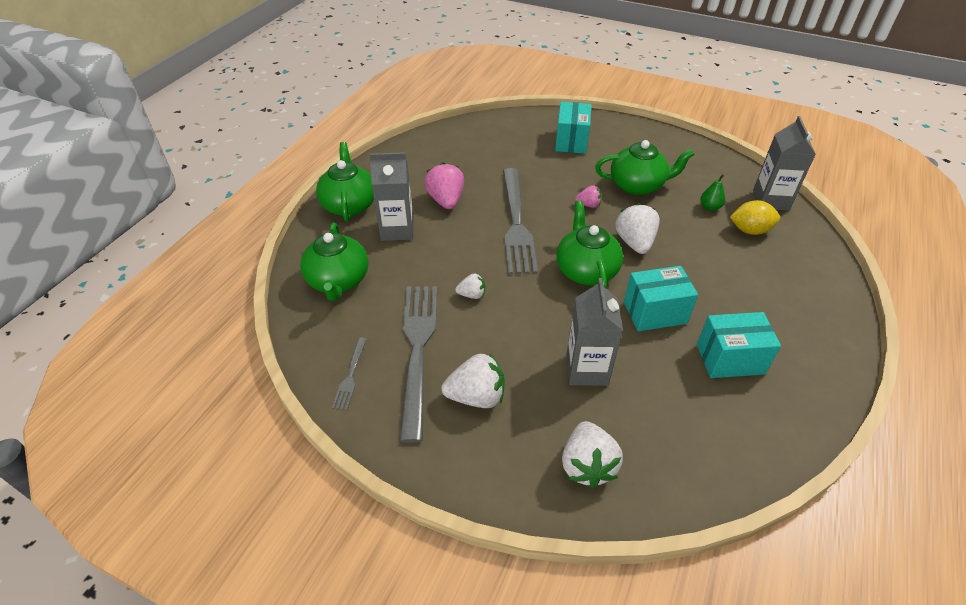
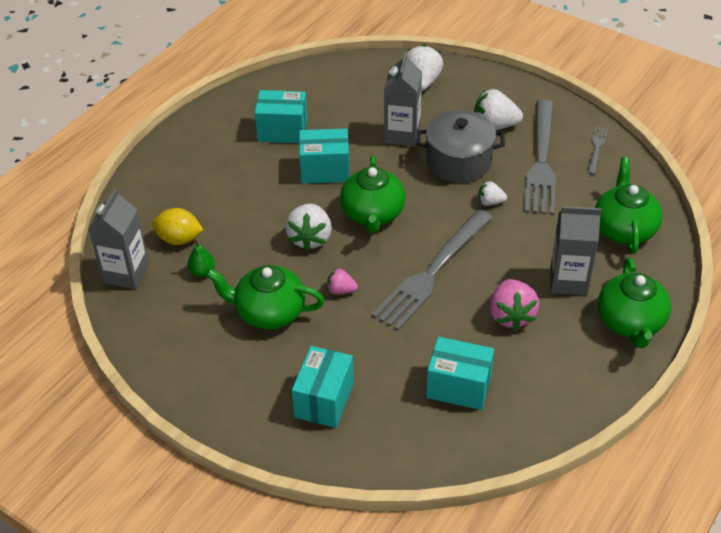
camera: 170 degrees left, 0 degrees up
(481, 155) = (458, 387): none -> turquoise box
(512, 339) = (459, 161): none -> grey pot
(517, 224) = (431, 273): grey fork -> grey fork turned 150 degrees counterclockwise

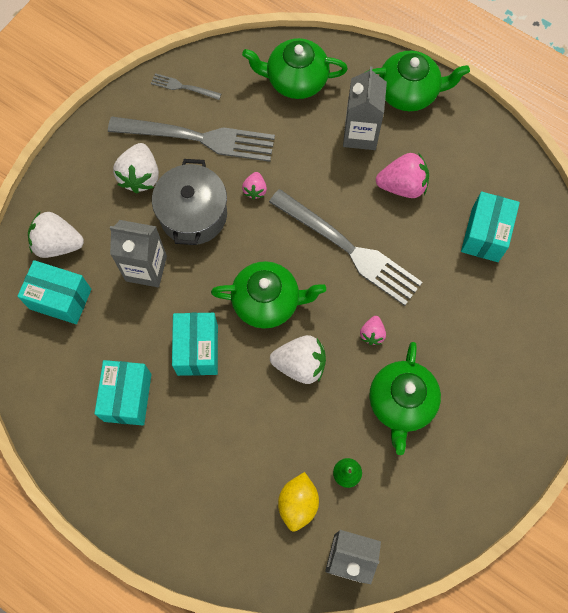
camera: 90 degrees left, 25 degrees up
(324, 400) = (505, 349): turquoise box -> turquoise box (60, 299)
(490, 202) = (255, 190): white strawberry -> pink strawberry

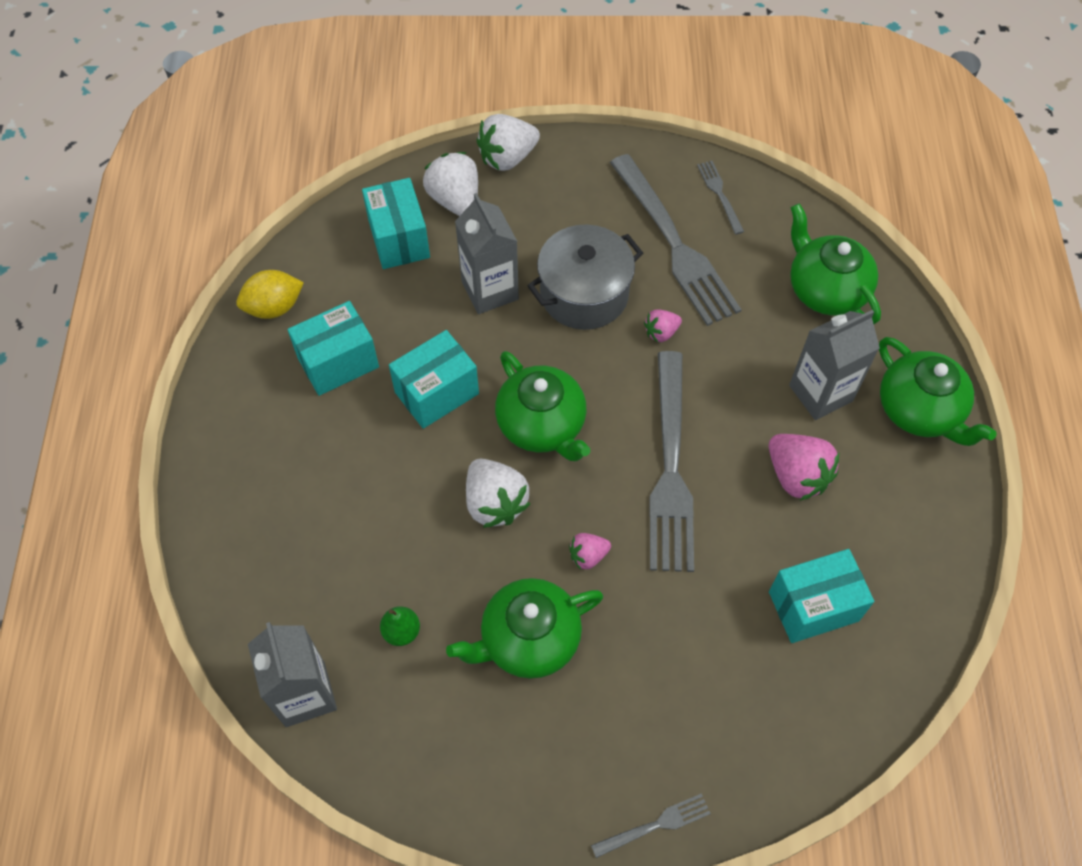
camera: 55 degrees right, 10 degrees down
(140, 176) = (586, 221): white strawberry -> white strawberry (507, 158)
(298, 503) = (333, 601): yellow lemon -> yellow lemon (274, 307)
(552, 405) = (656, 825): none -> grey fork

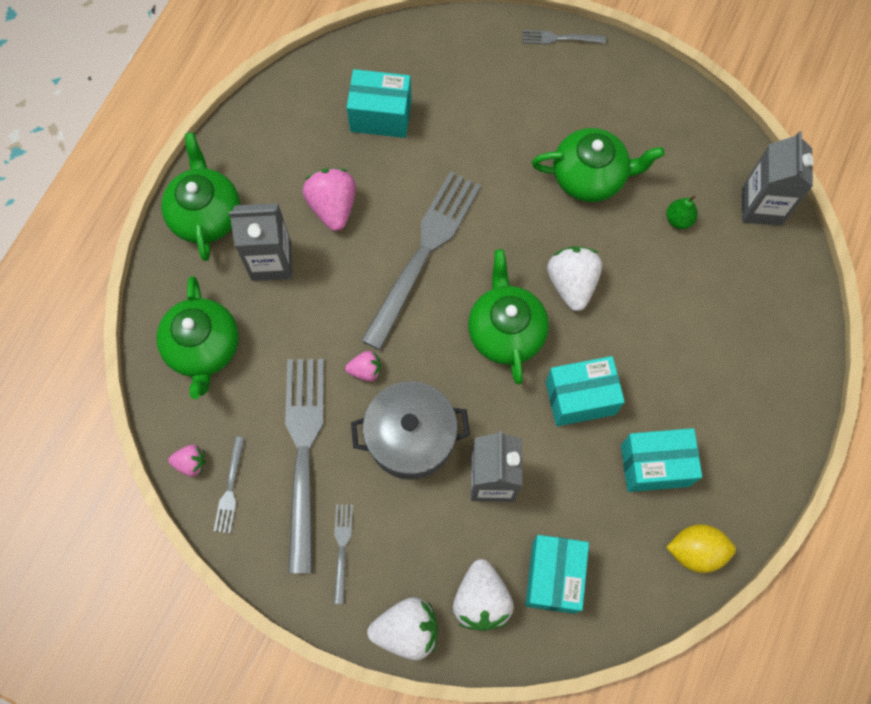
camera: 155 degrees left, 10 degrees up
(588, 556) = (520, 215): pink strawberry -> pink strawberry (191, 463)
(595, 190) = (342, 548): none -> grey fork

